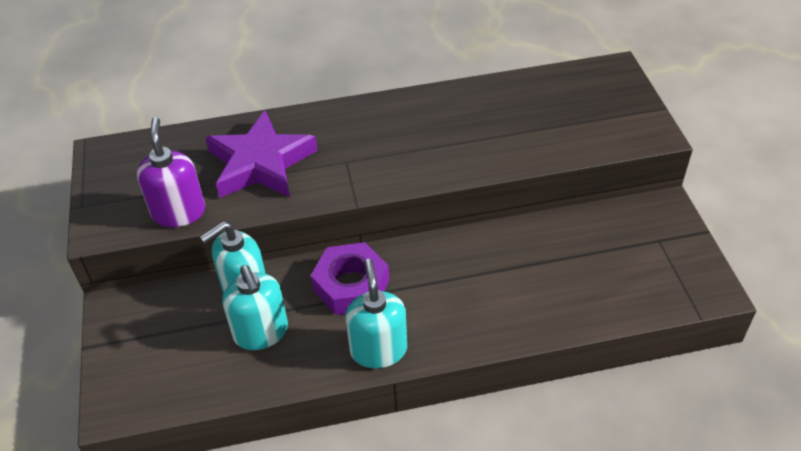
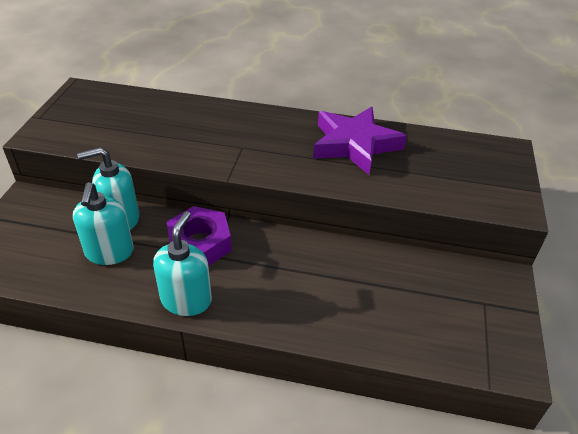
camera: 20 degrees right, 5 degrees down
(179, 212) = (98, 142): purple soap dispenser -> none
(260, 163) = (179, 129): purple star -> purple star (354, 144)

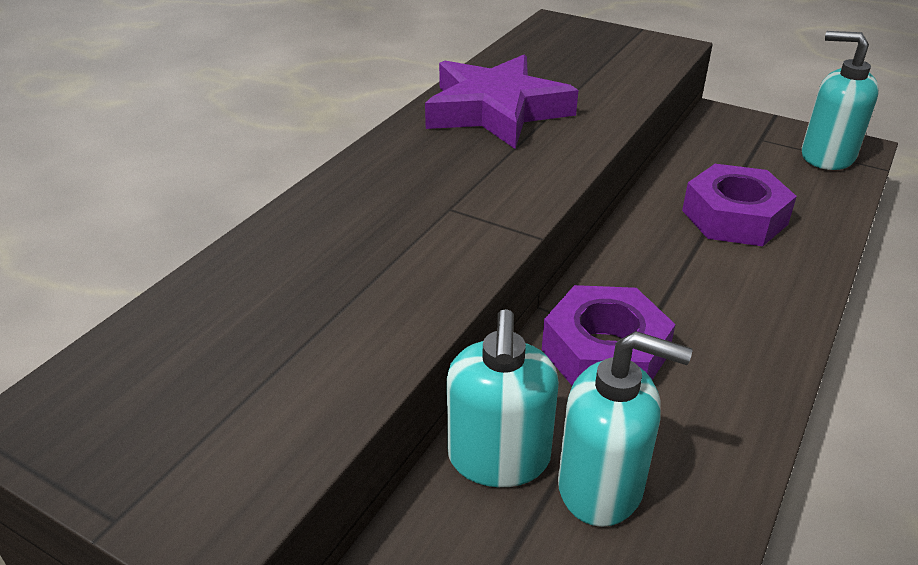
camera: 70 degrees left, 5 degrees down
(186, 300) = (744, 388): turquoise soap dispenser -> turquoise soap dispenser (826, 156)
(357, 290) = (734, 217): none -> purple nut

